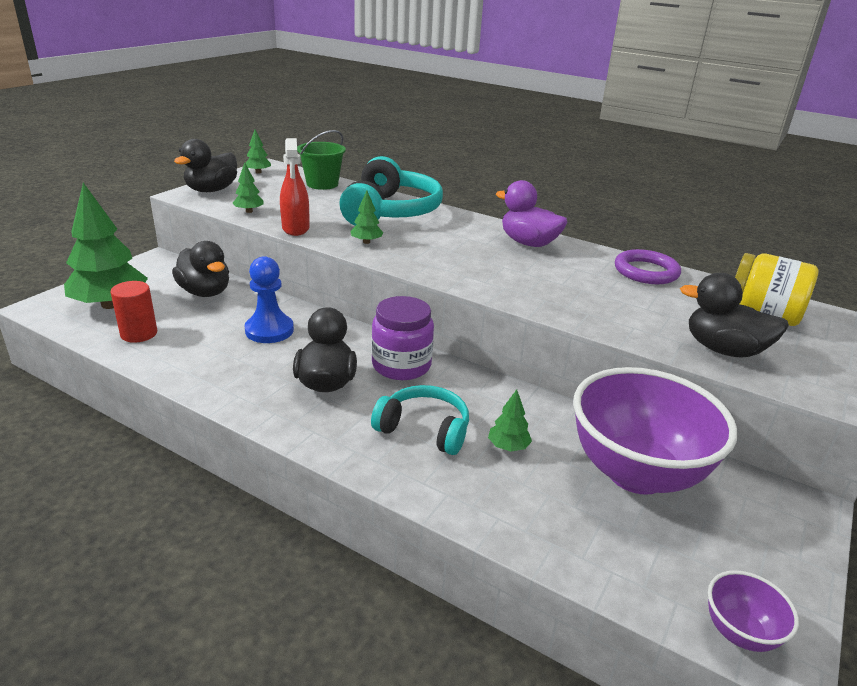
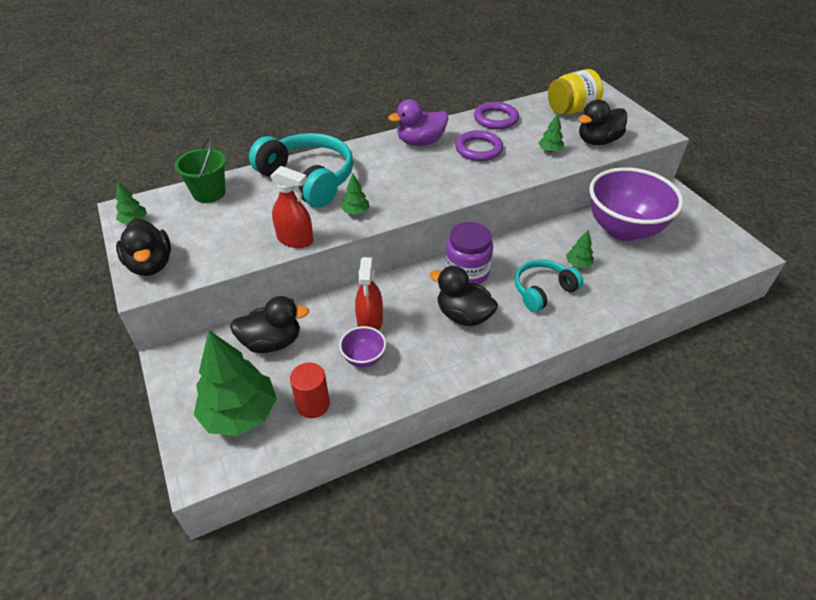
camera: 55 degrees left, 15 degrees up
(249, 211) = (231, 255): green tree -> green tree (550, 151)
(269, 330) = (370, 322): blue pawn -> red spray bottle
(567, 275) = (478, 149): none -> purple ring
(739, 632) = (735, 256): purple bowl -> purple bowl (364, 358)

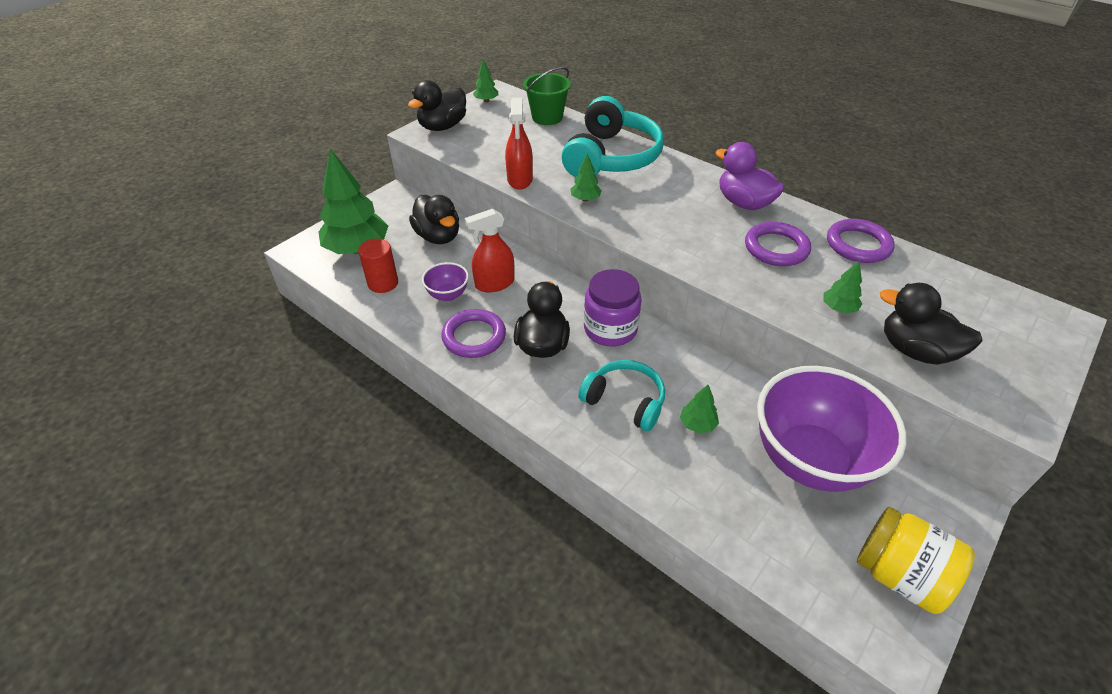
camera: 65 degrees right, 0 degrees up
(430, 356) = (474, 337): none -> purple ring
(571, 110) = (967, 307): yellow jar -> yellow jar (899, 575)

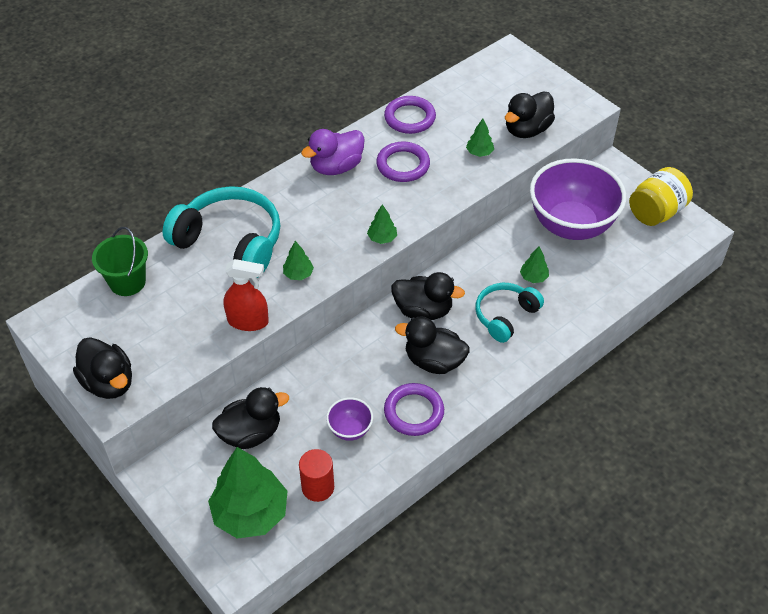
camera: 80 degrees left, 5 degrees up
(486, 101) = (61, 335): green tree -> green tree (382, 238)
(494, 283) = (342, 389): red spray bottle -> none
(610, 329) = (423, 310): purple jar -> black duck

